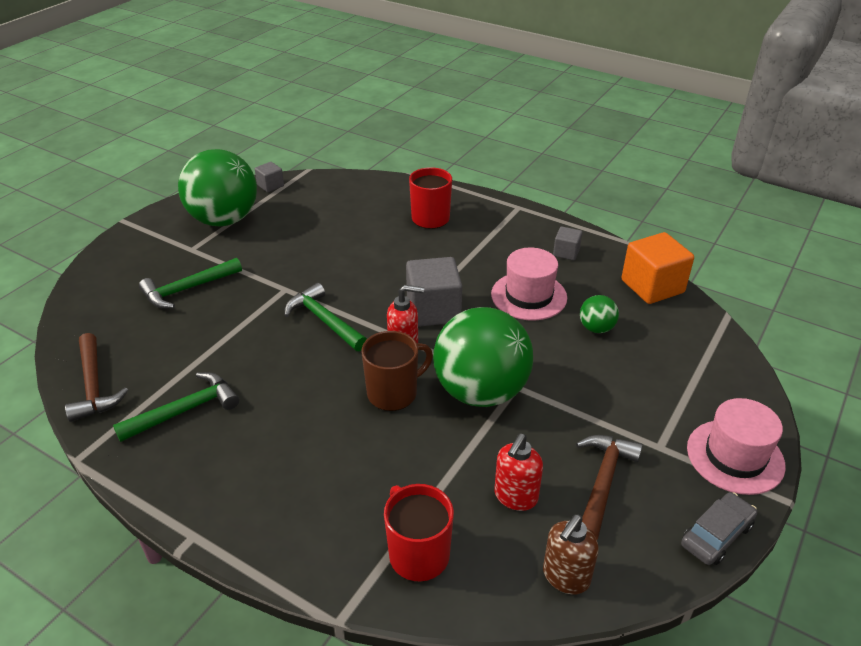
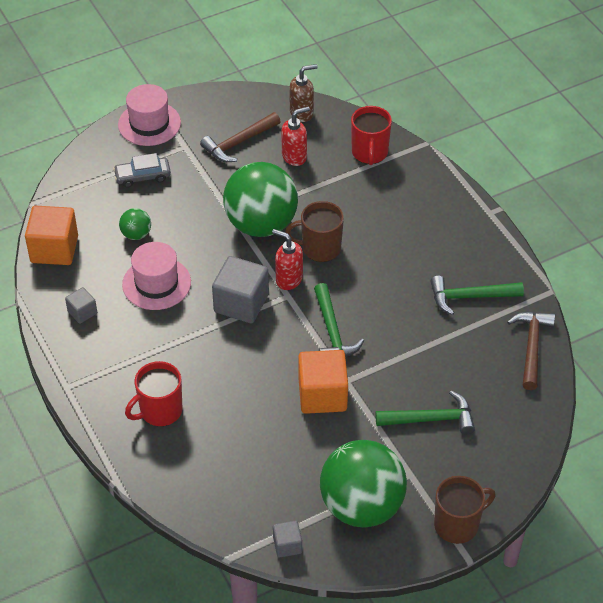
camera: 150 degrees left, 10 degrees up
(137, 234) = (457, 524): none -> brown mug
(301, 272) = (322, 395): none -> orange cube
(716, 535) = (206, 97): grey car -> grey car (142, 176)

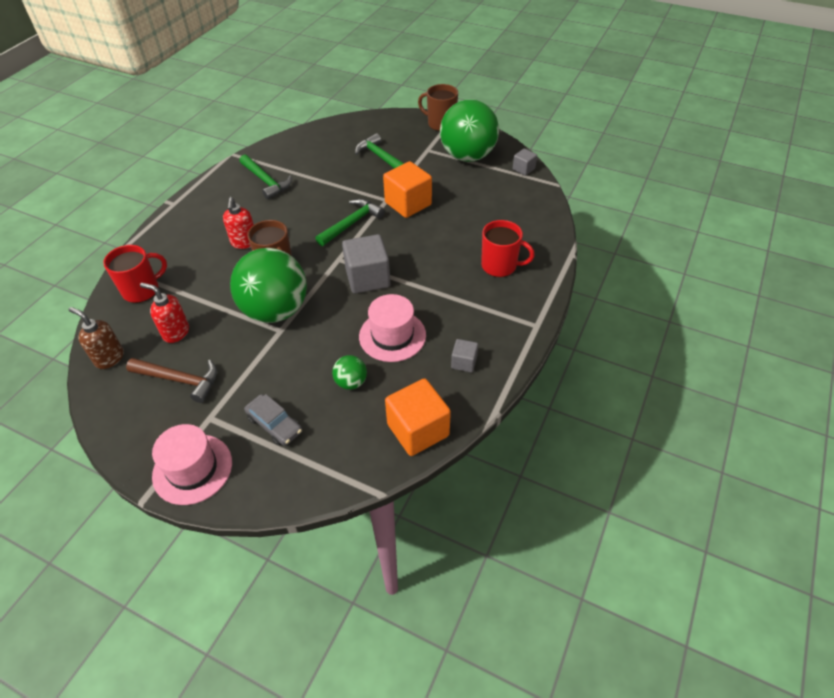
camera: 125 degrees left, 0 degrees up
(288, 279) = (322, 266): red soap dispenser -> red soap dispenser (244, 243)
(531, 347) = (288, 145): brown hammer -> none

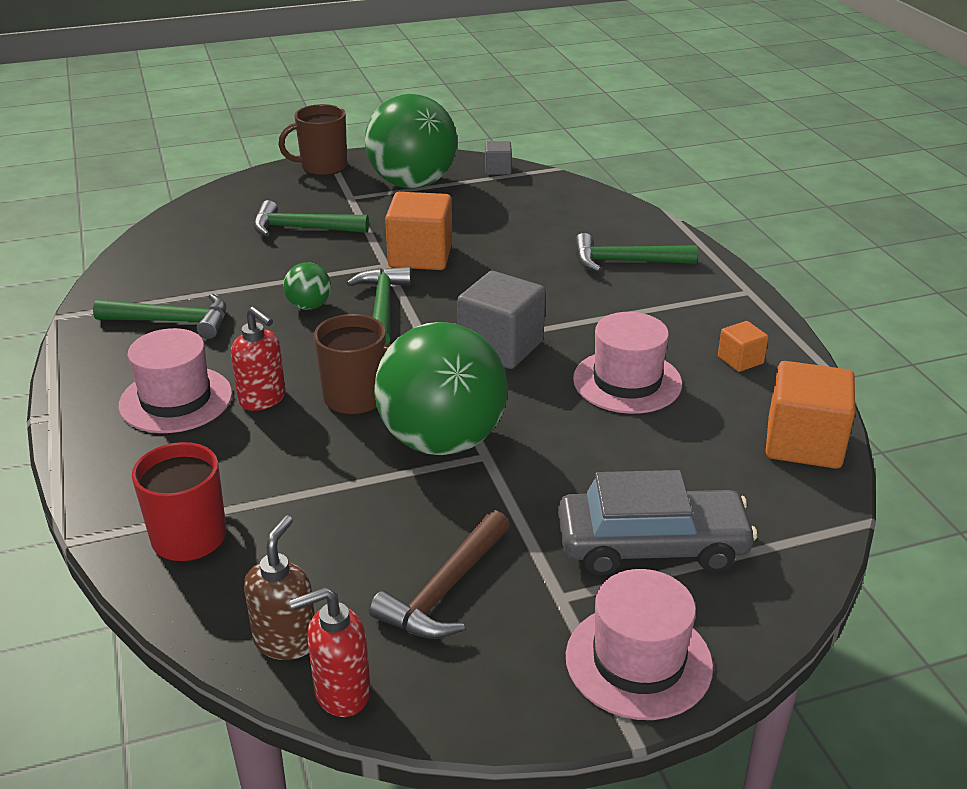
camera: 45 degrees left, 15 degrees down
(109, 358) = (286, 641): brown soap dispenser -> brown soap dispenser turned 120 degrees clockwise
(176, 332) = (340, 547): red soap dispenser -> red soap dispenser (341, 693)
(180, 380) = (445, 590): brown hammer -> brown hammer turned 150 degrees clockwise
(217, 222) = (176, 399): none -> pink hat
(274, 424) = (652, 545): grey car -> grey car, size x1.69
(351, 382) = (661, 449): green ball -> green ball (309, 306)
(464, 362) = (740, 360): grey cube -> orange cube
(500, 266) = (625, 261): red mug -> green hammer

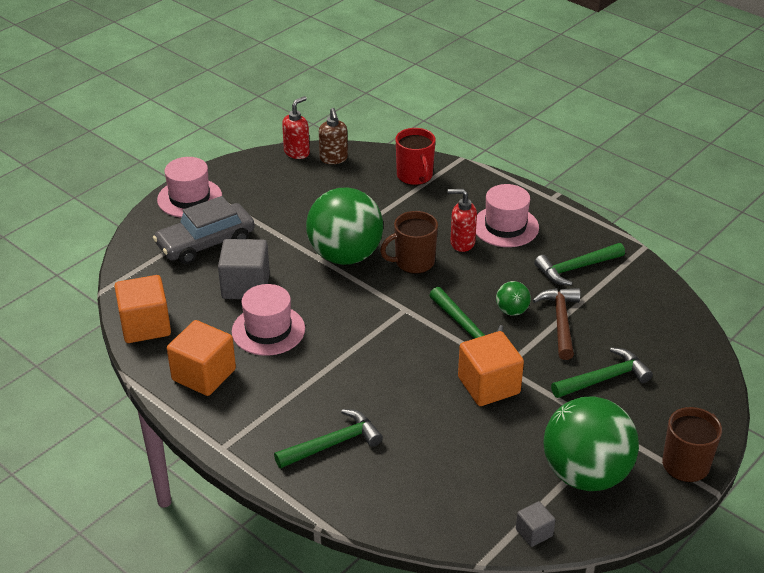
camera: 150 degrees right, 5 degrees up
(445, 590) = (286, 195): brown hammer -> brown hammer (561, 322)
(501, 347) = (363, 326): grey cube -> grey cube (245, 286)
(740, 360) = (204, 375): orange cube -> orange cube, size x1.95

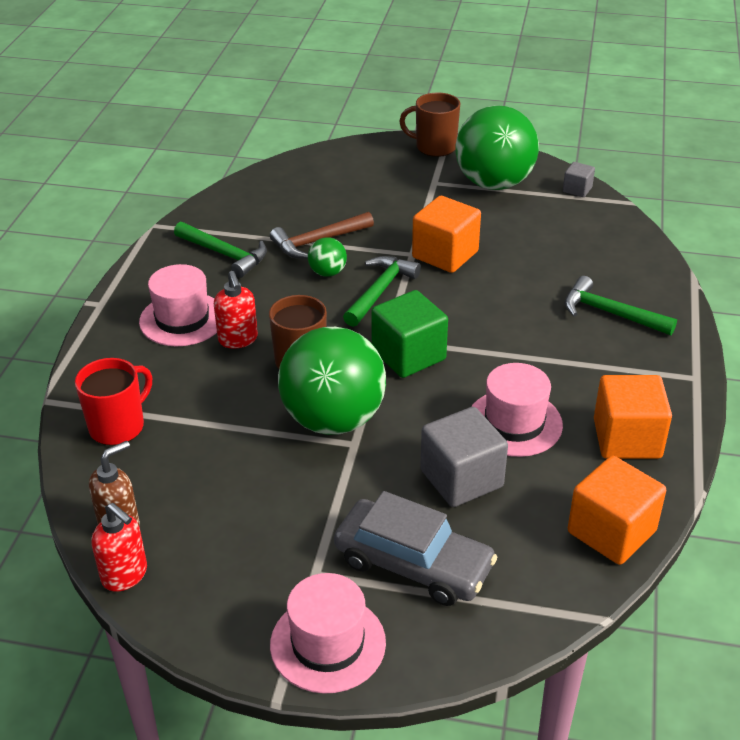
camera: 120 degrees left, 0 degrees up
(297, 152) = (125, 575): red soap dispenser -> red soap dispenser turned 150 degrees counterclockwise
(379, 312) = (408, 355): none -> green cube
(604, 379) = (375, 201): green hammer -> none

